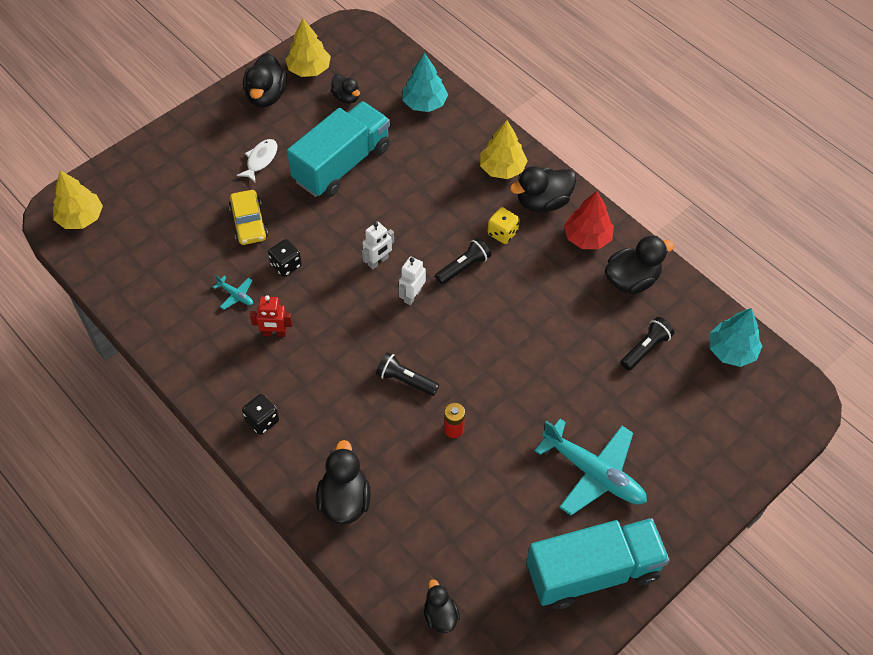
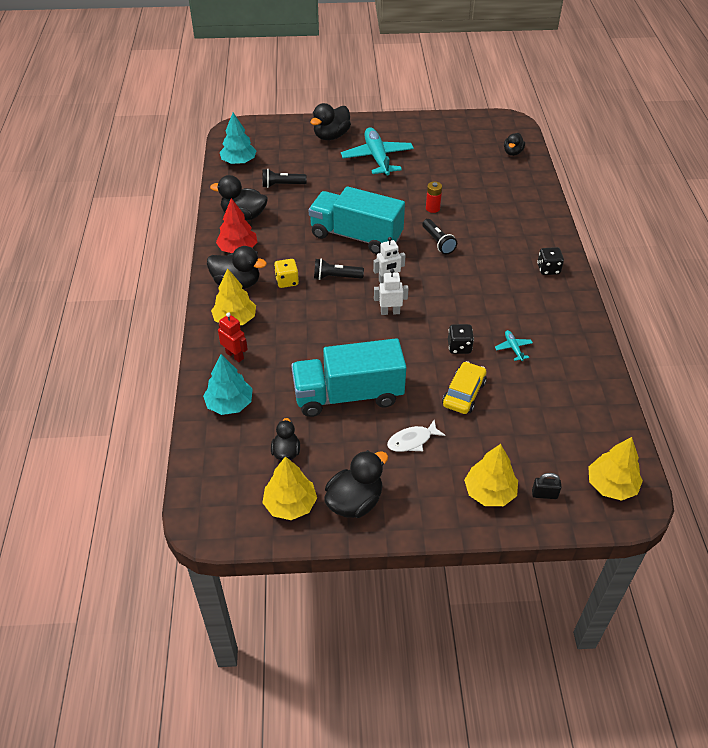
camera: 140 degrees left, 10 degrees down
(130, 180) = (544, 494): none -> black padlock
(173, 158) = (489, 492): none -> yellow tree
(274, 333) = (502, 310): red robot -> red robot (235, 355)
(344, 500) = (526, 212): black duck -> black duck (331, 136)
(593, 572) = (421, 131): turquoise truck -> turquoise truck (356, 236)

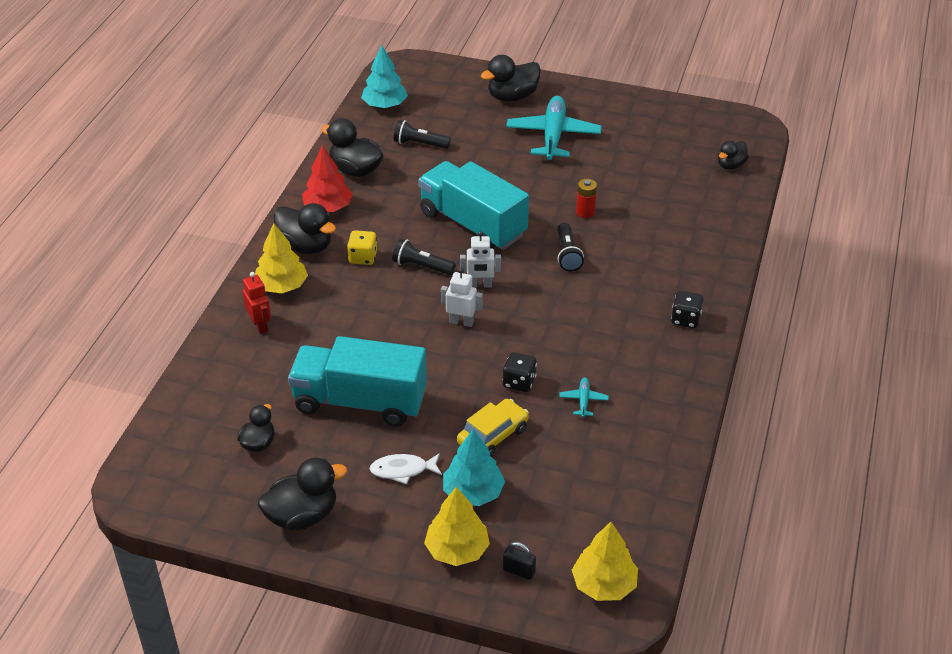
camera: 20 degrees right, 5 degrees down
(229, 404) = (226, 376): turquoise tree -> turquoise tree (473, 492)
(290, 504) = (233, 498): yellow tree -> none

